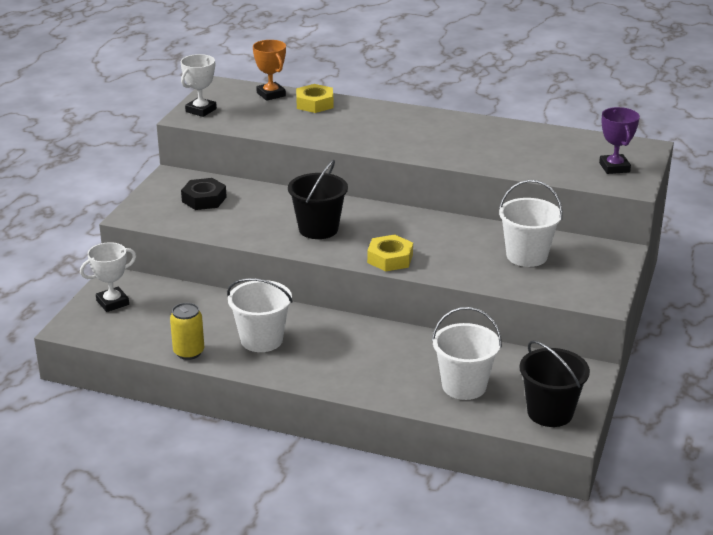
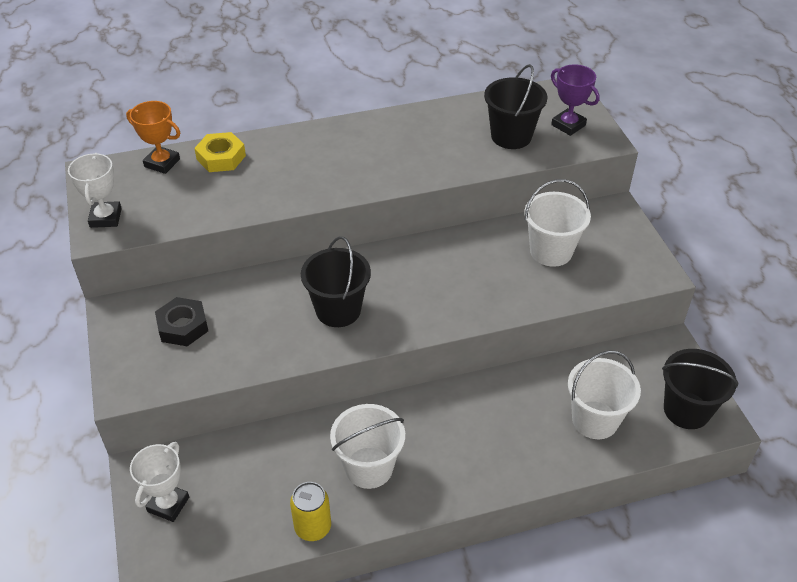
camera: 35 degrees left, 15 degrees up
(390, 258) = (441, 315): yellow nut -> none
(554, 159) = (511, 136): none -> black bucket

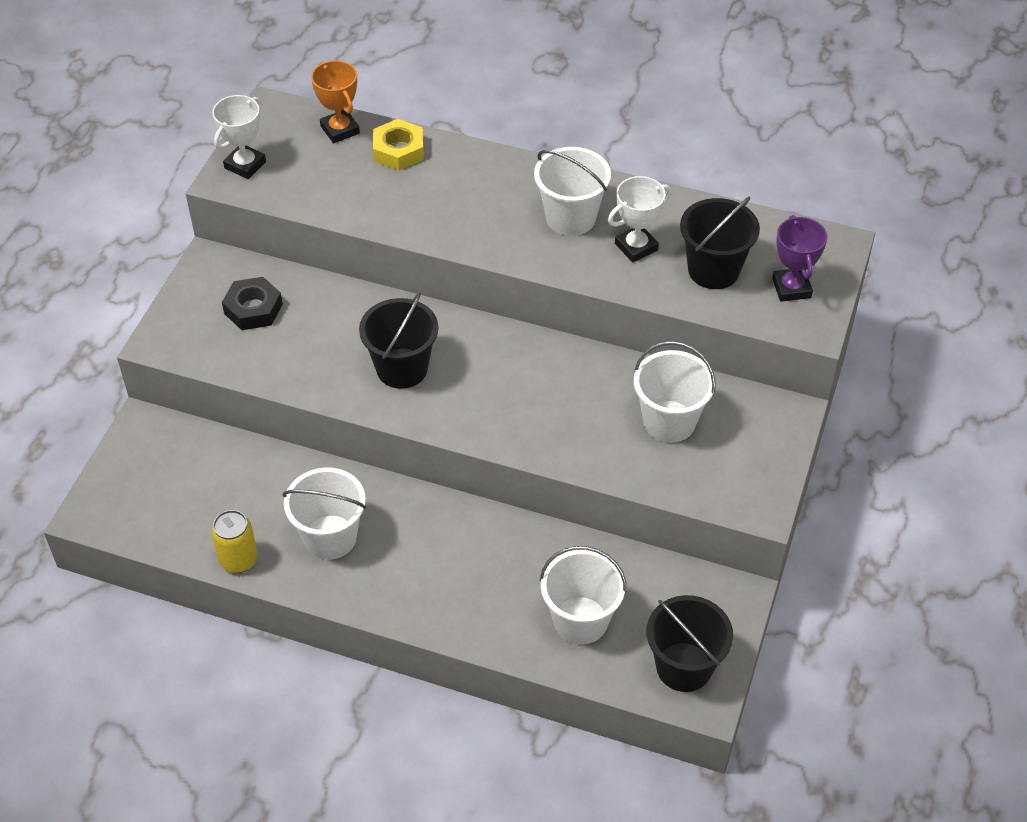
camera: 35 degrees right, 5 degrees up
(168, 504) = (141, 468): white trophy -> white trophy (636, 247)
(387, 146) = (570, 217): none -> white bucket

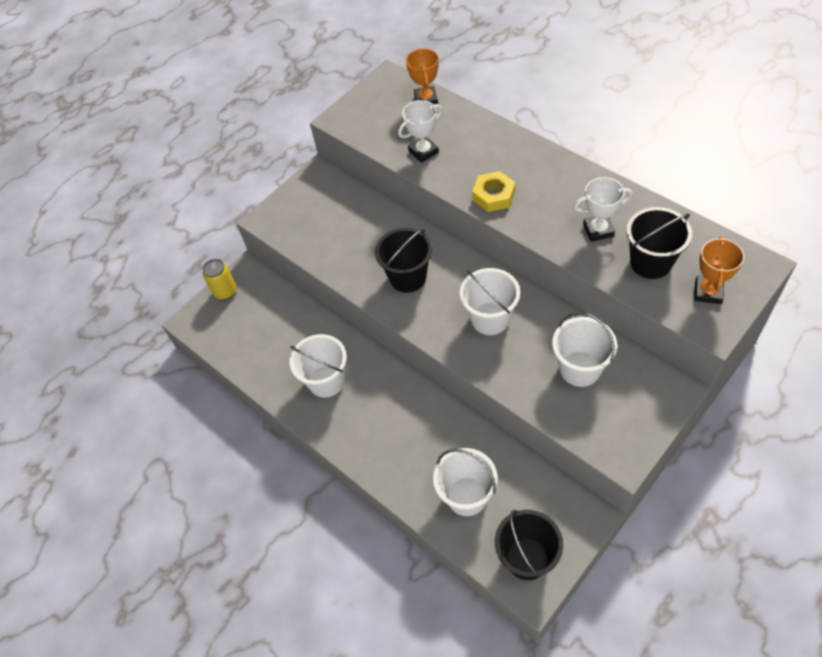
camera: 30 degrees right, 5 degrees up
(238, 560) = (264, 379): yellow can -> yellow can (225, 291)
(245, 165) = (354, 111): white trophy -> white trophy (423, 151)
(253, 309) = (331, 211): black nut -> none
(398, 150) = (458, 122): yellow nut -> yellow nut (493, 195)
(570, 217) = (558, 197): white bucket -> white bucket (490, 319)
(791, 288) = (708, 292): purple trophy -> orange trophy

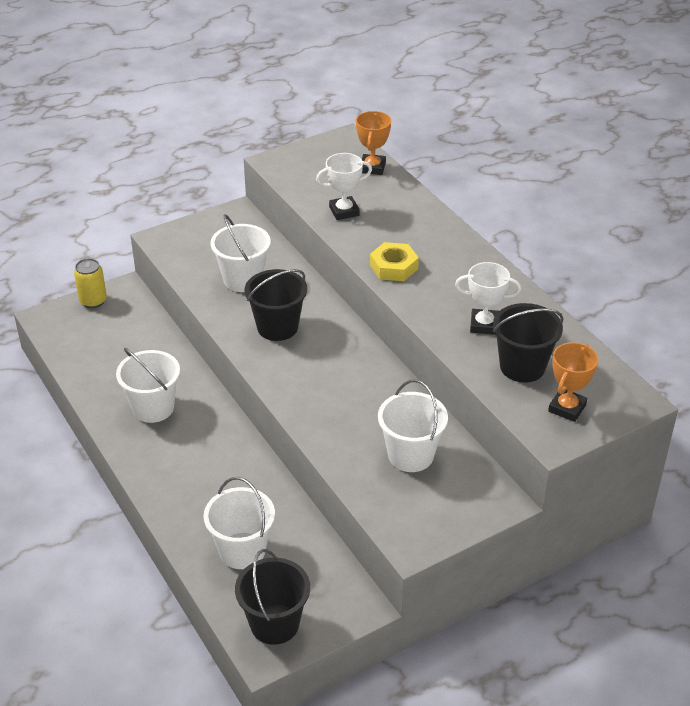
camera: 10 degrees right, 15 degrees down
(490, 319) = (342, 386): white bucket -> white bucket (243, 279)

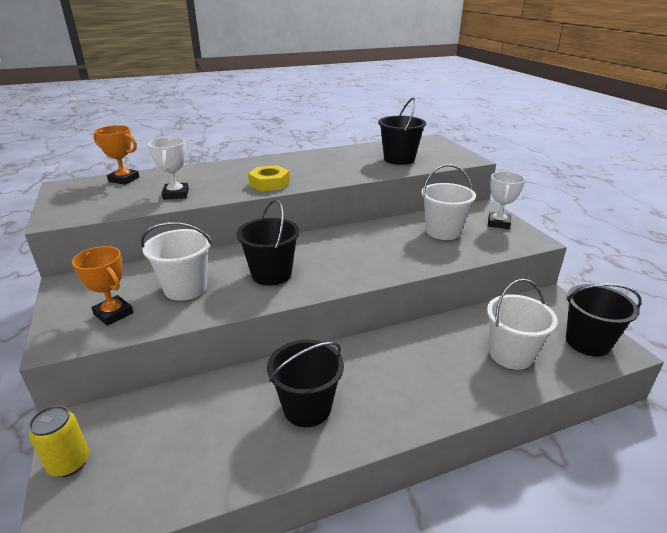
camera: 80 degrees left, 10 degrees down
(153, 408) = (307, 408): white bucket -> black bucket
(484, 325) = (353, 164): white trophy -> white trophy (498, 223)
(567, 408) = (439, 153): orange trophy -> orange trophy (113, 314)

